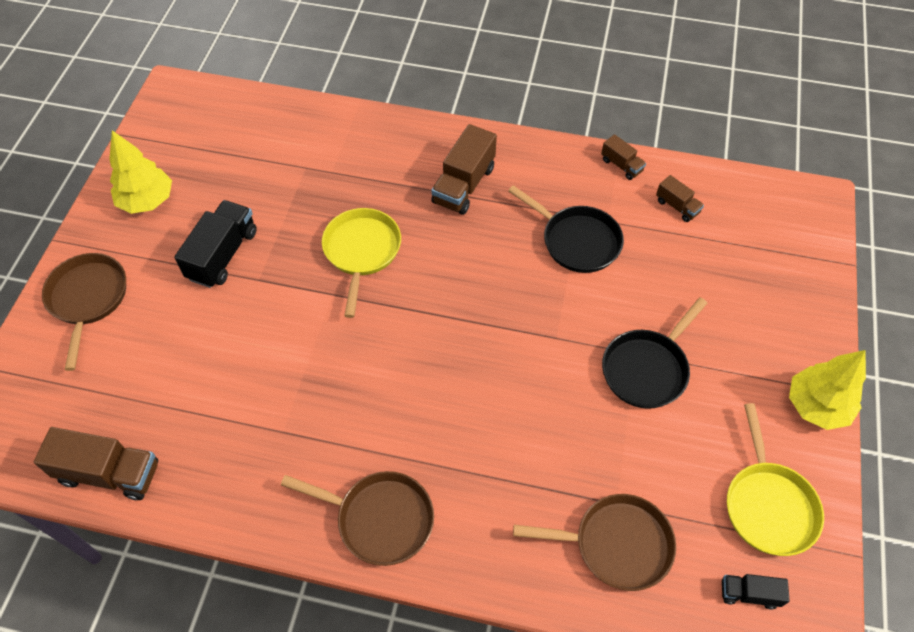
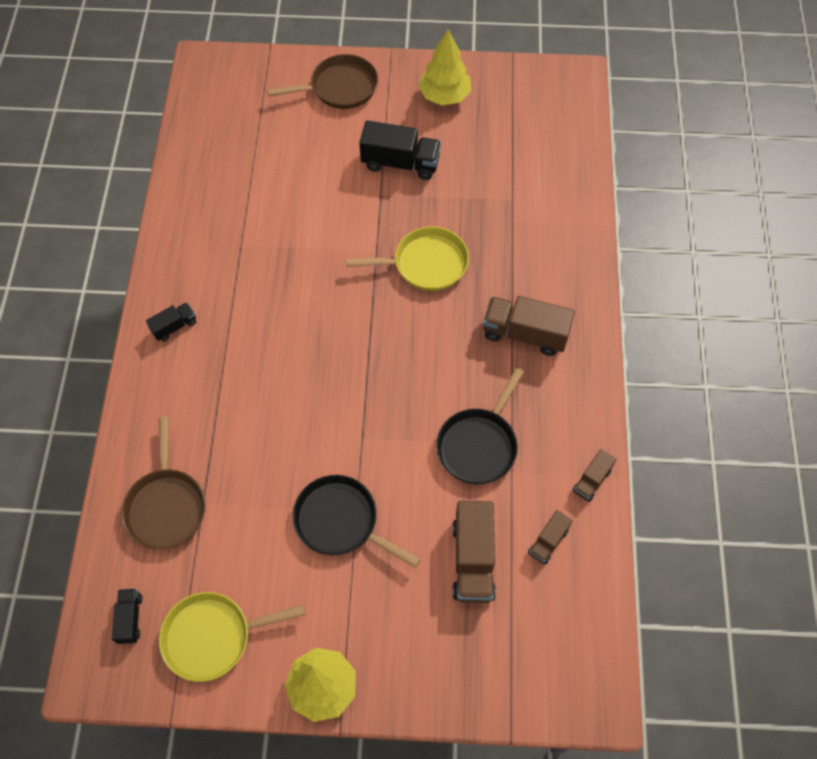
camera: 80 degrees right, 5 degrees up
(109, 473) = (195, 146): brown truck -> brown truck (473, 560)
(379, 519) = (174, 326): brown pan -> black truck

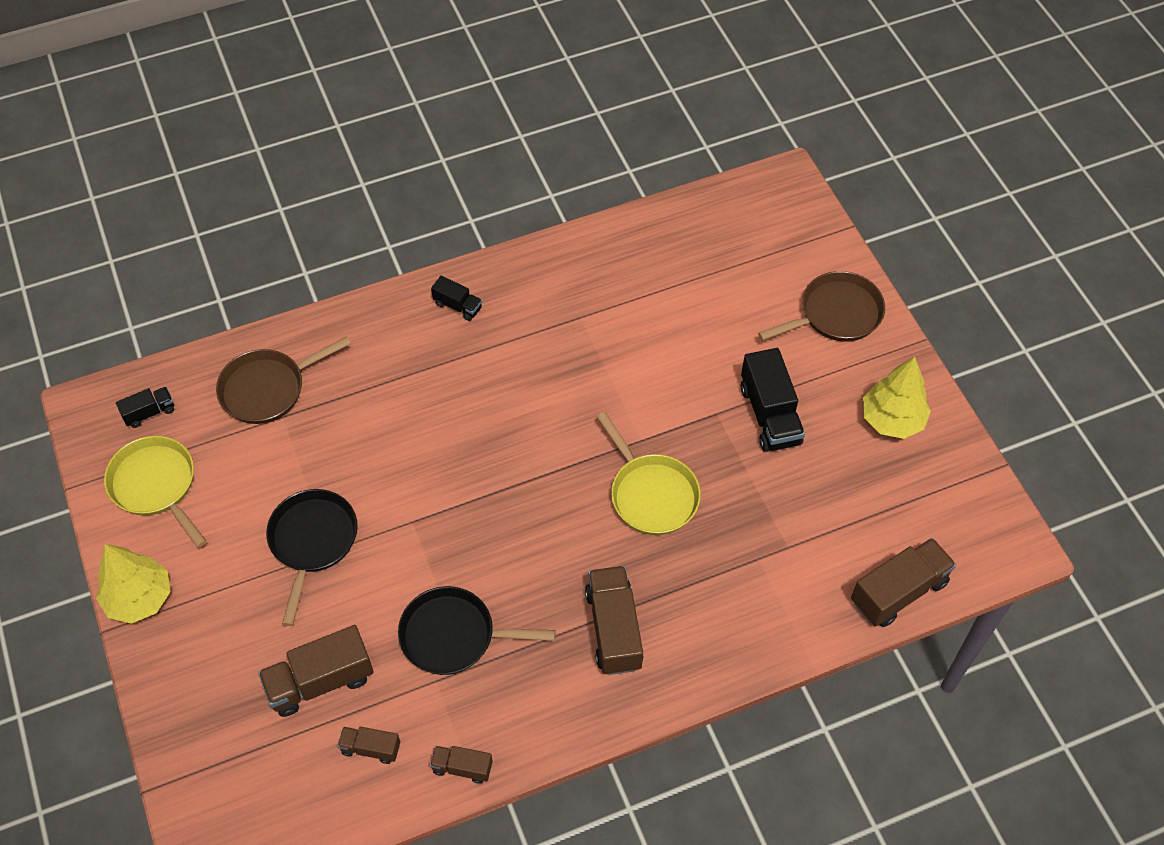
camera: 65 degrees right, 5 degrees down
(339, 88) = (835, 314): brown pan -> brown pan turned 75 degrees counterclockwise
(577, 153) = (898, 592): none -> brown truck

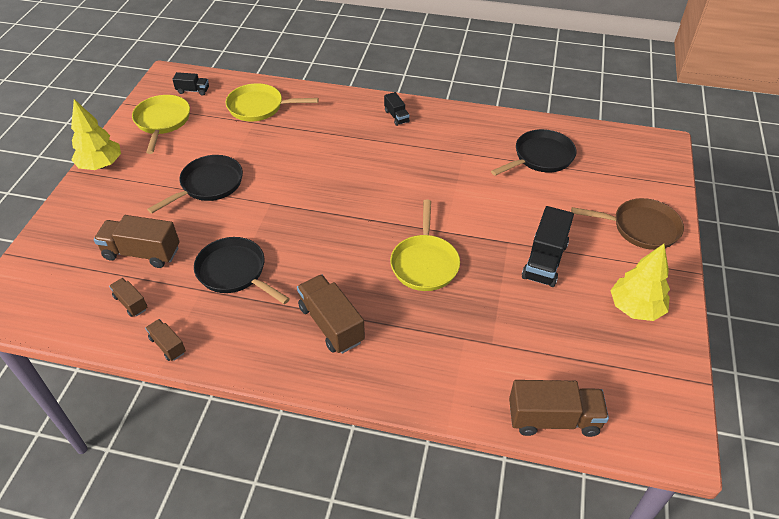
camera: 35 degrees right, 10 degrees down
(268, 388) = (259, 107): brown pan -> yellow pan
(614, 629) = (331, 324): brown truck -> brown truck turned 60 degrees counterclockwise
(670, 275) = (540, 157): none -> black pan

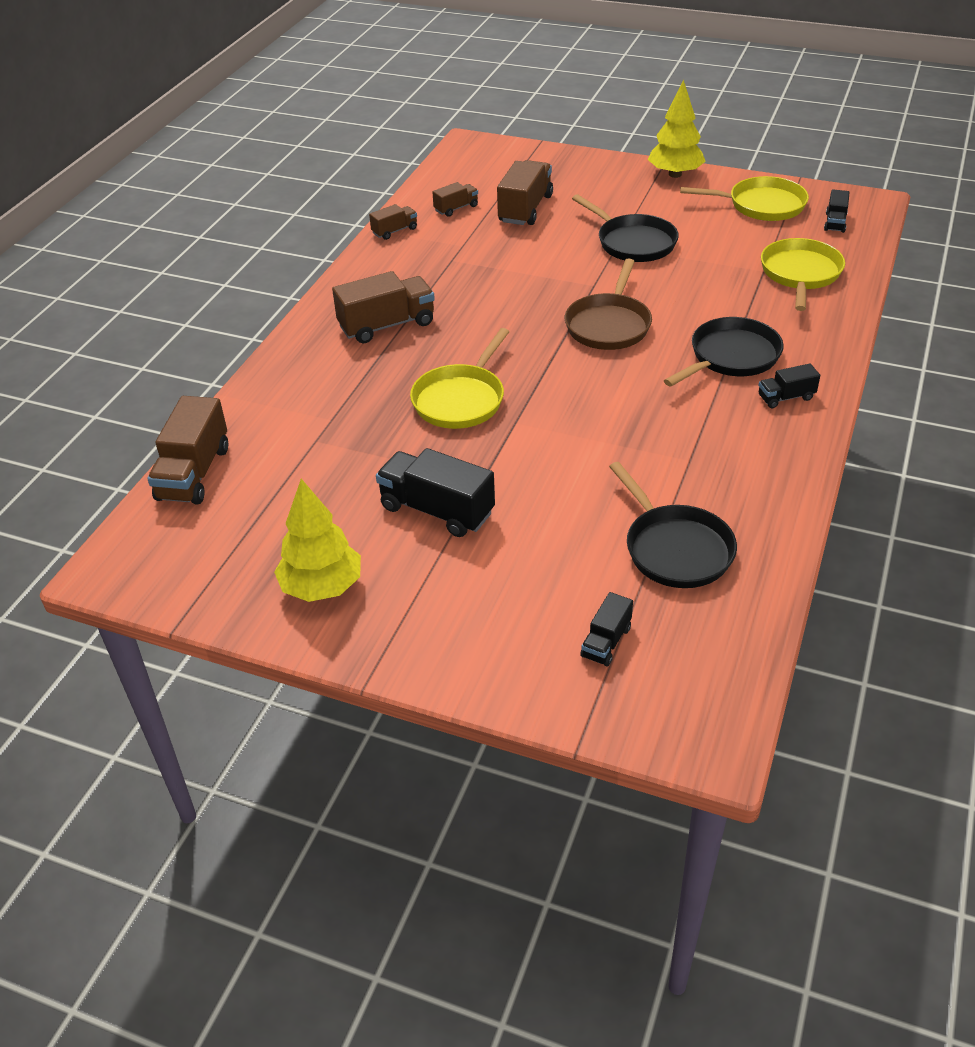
camera: 100 degrees right, 5 degrees down
(235, 272) = (482, 264): black pan -> black pan (730, 357)
(425, 263) = (461, 399): yellow pan -> yellow pan turned 75 degrees counterclockwise
(619, 180) = (606, 642): none -> black truck
(640, 228) = (481, 638): brown pan -> brown pan (609, 325)

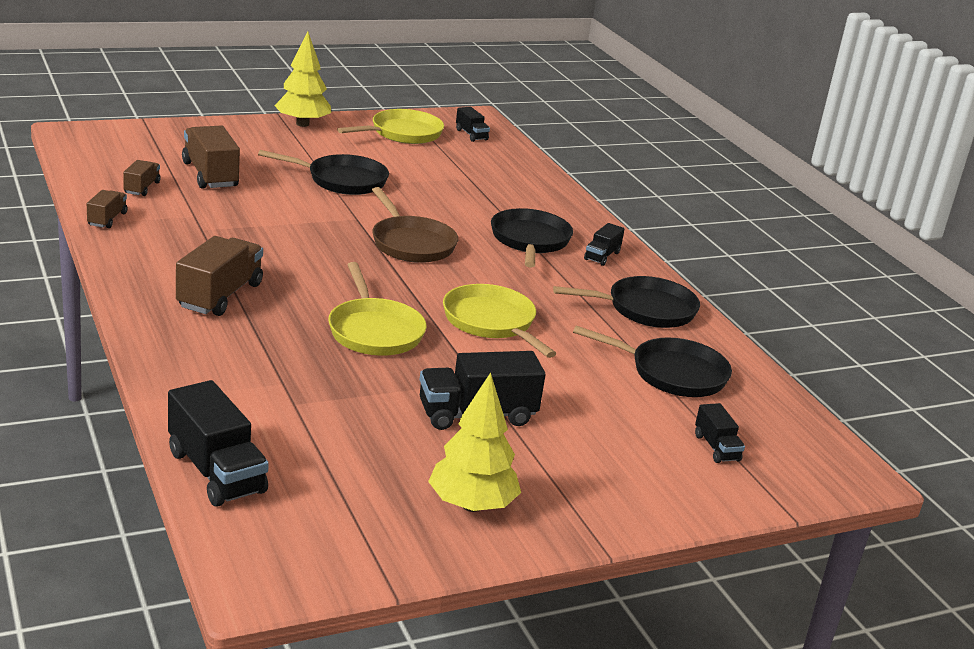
camera: 50 degrees left, 15 degrees down
(194, 473) = (216, 472): brown truck -> black truck
(747, 471) = (645, 309): none -> black pan
(800, 274) = (497, 174): yellow pan -> yellow pan (492, 323)

